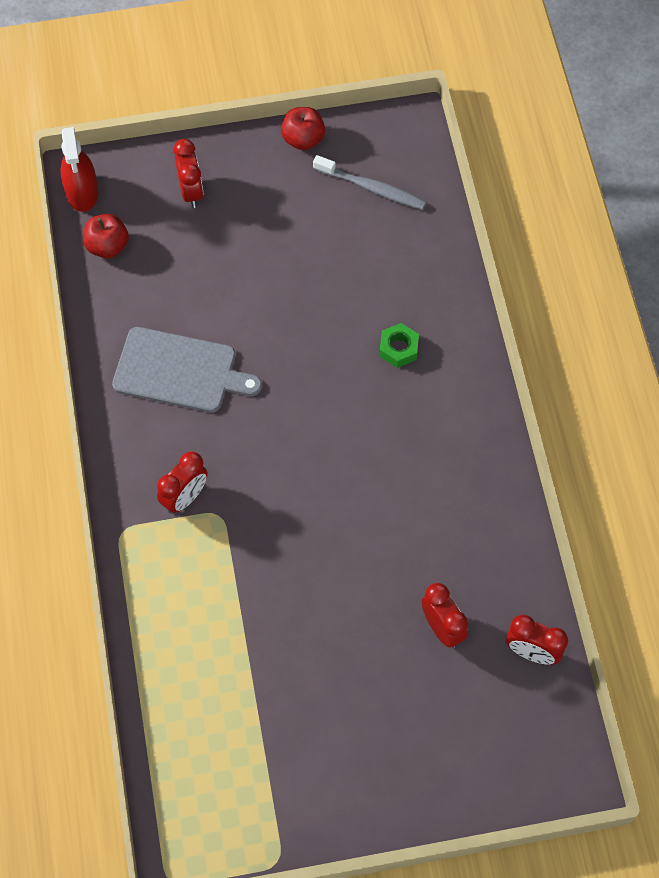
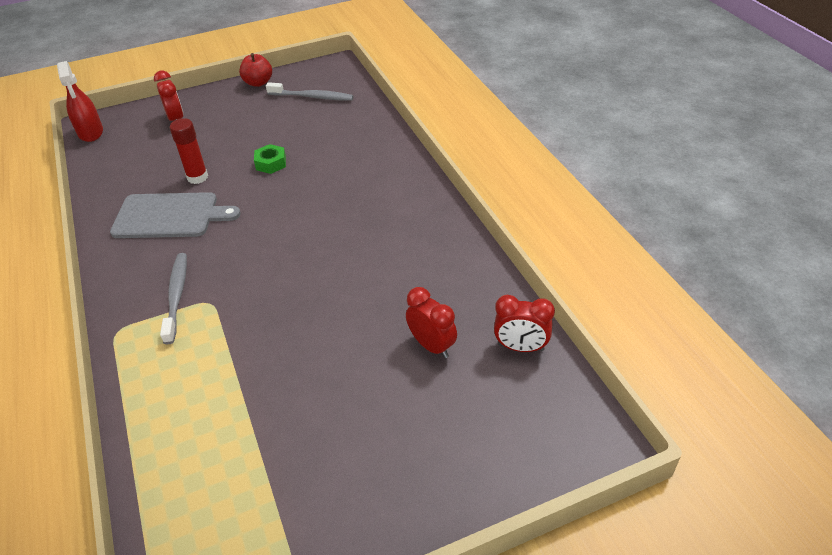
camera: 10 degrees left, 20 degrees down
(107, 246) = (110, 156): red apple -> none
(185, 497) = (176, 296): red clock -> grey toothbrush
(214, 311) = (197, 177): none -> red glue stick
(398, 348) = (350, 173): green nut -> green nut (271, 163)

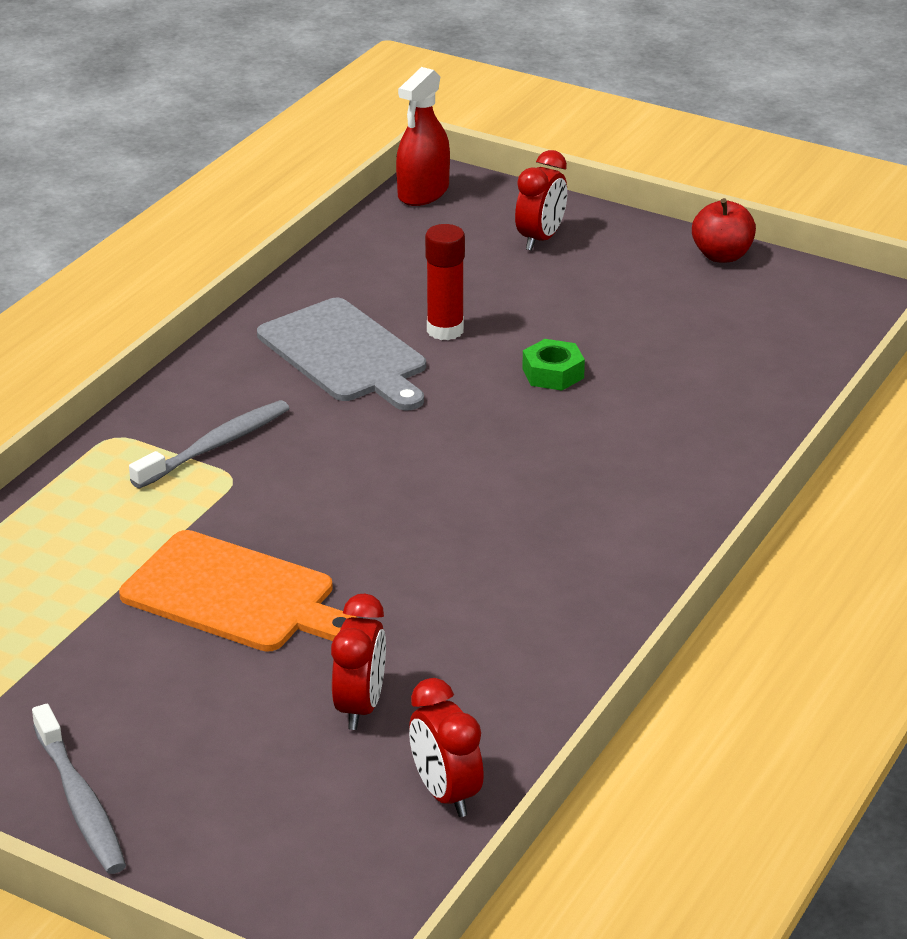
camera: 50 degrees right, 10 degrees down
(300, 349) = (235, 594): none -> orange cutting board
(312, 97) = (757, 323): grey toothbrush -> grey toothbrush (80, 802)

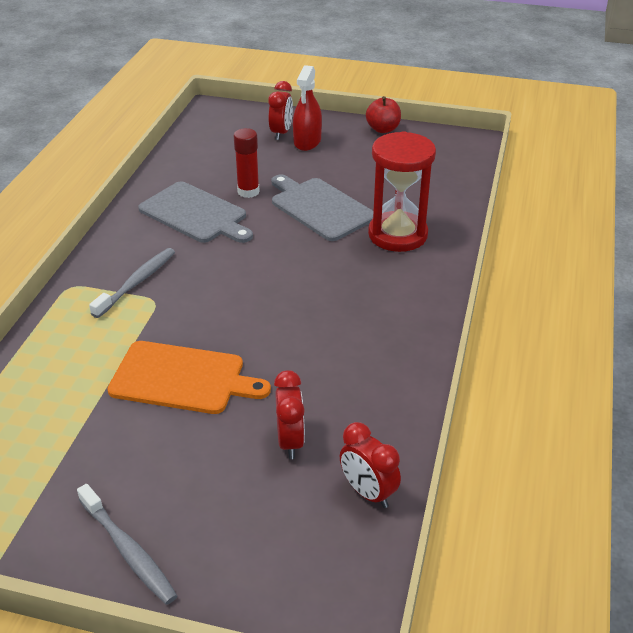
camera: 15 degrees left, 5 degrees up
(423, 192) = (205, 116): red spray bottle -> red spray bottle (307, 141)
(553, 373) = (320, 208): green nut -> grey cutting board
(664, 436) = (397, 235): none -> red hourglass

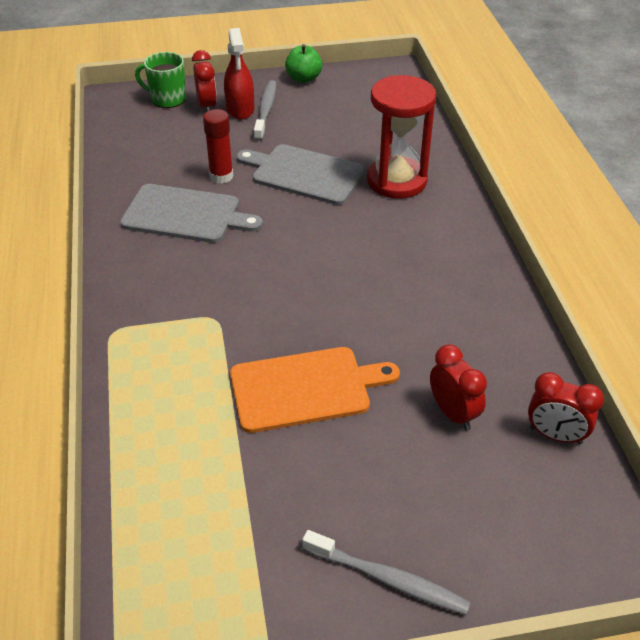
camera: 25 degrees left, 5 degrees up
(137, 282) = (181, 305): grey toothbrush -> grey toothbrush (266, 110)
(253, 120) = (167, 99): none -> green mug
(383, 129) = (303, 78): red apple -> green apple

